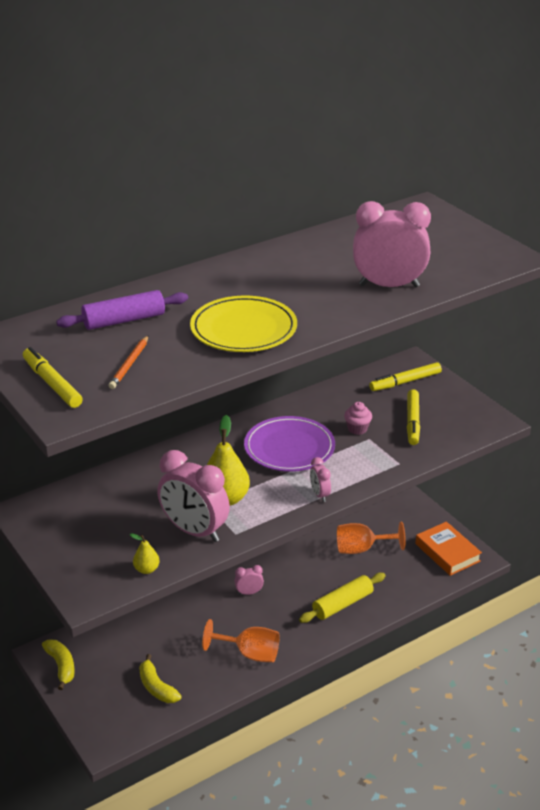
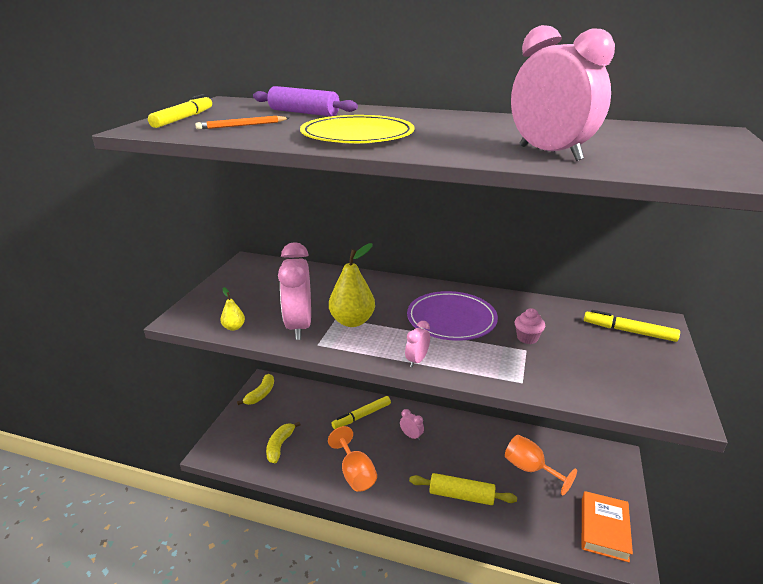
camera: 50 degrees right, 5 degrees down
(412, 422) = (587, 361): yellow marker -> yellow marker (362, 416)

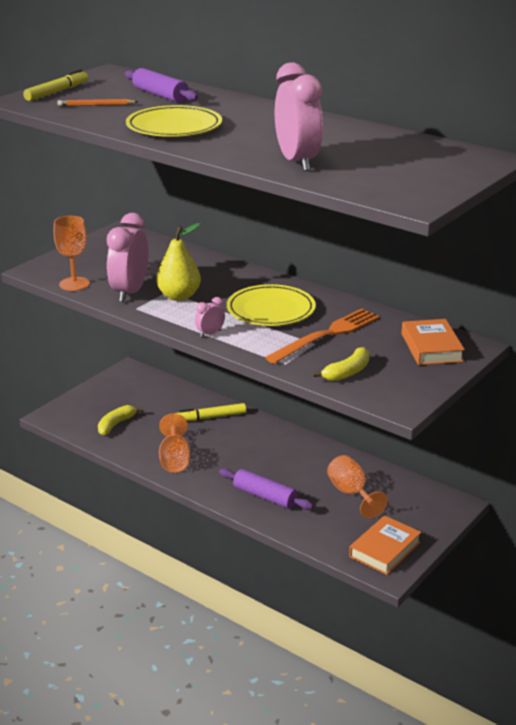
camera: 20 degrees right, 0 degrees up
(234, 327) = (74, 284): yellow pear -> orange goblet
(261, 394) = (119, 379): yellow banana -> yellow banana (347, 372)
(411, 436) = (249, 443): pink clock -> none
(451, 319) = (271, 310): purple plate -> yellow plate
(461, 495) = (265, 496): yellow rolling pin -> purple rolling pin
(527, 338) = (326, 335): pink cupcake -> orange fork
(628, 331) = (431, 347): yellow marker -> orange book

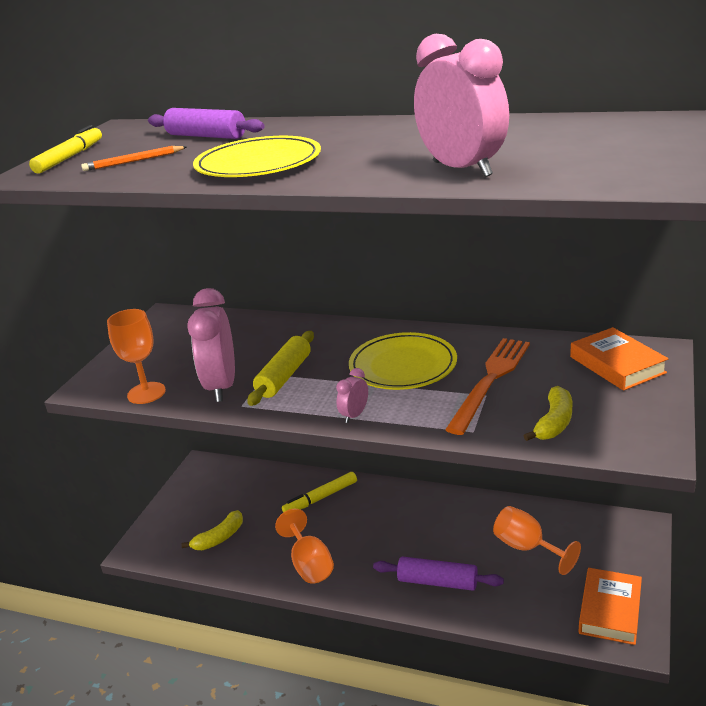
camera: 15 degrees left, 0 degrees up
(116, 424) = (219, 538): yellow banana -> yellow banana turned 150 degrees counterclockwise
(179, 296) = (284, 376): yellow pear -> yellow rolling pin

